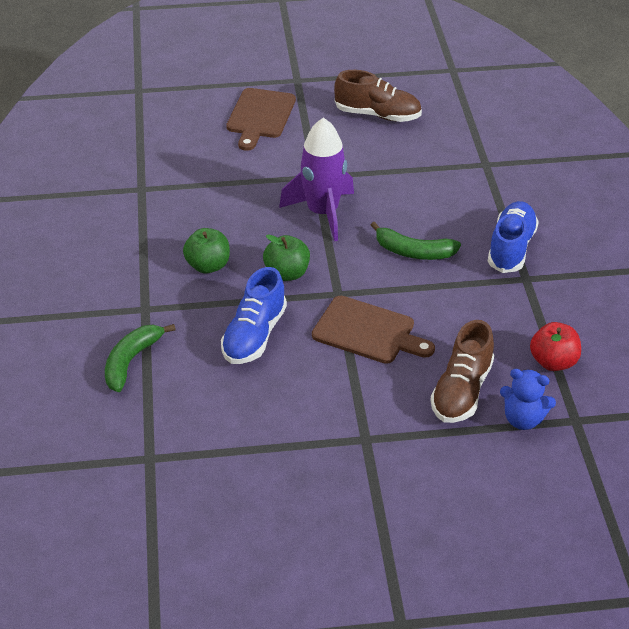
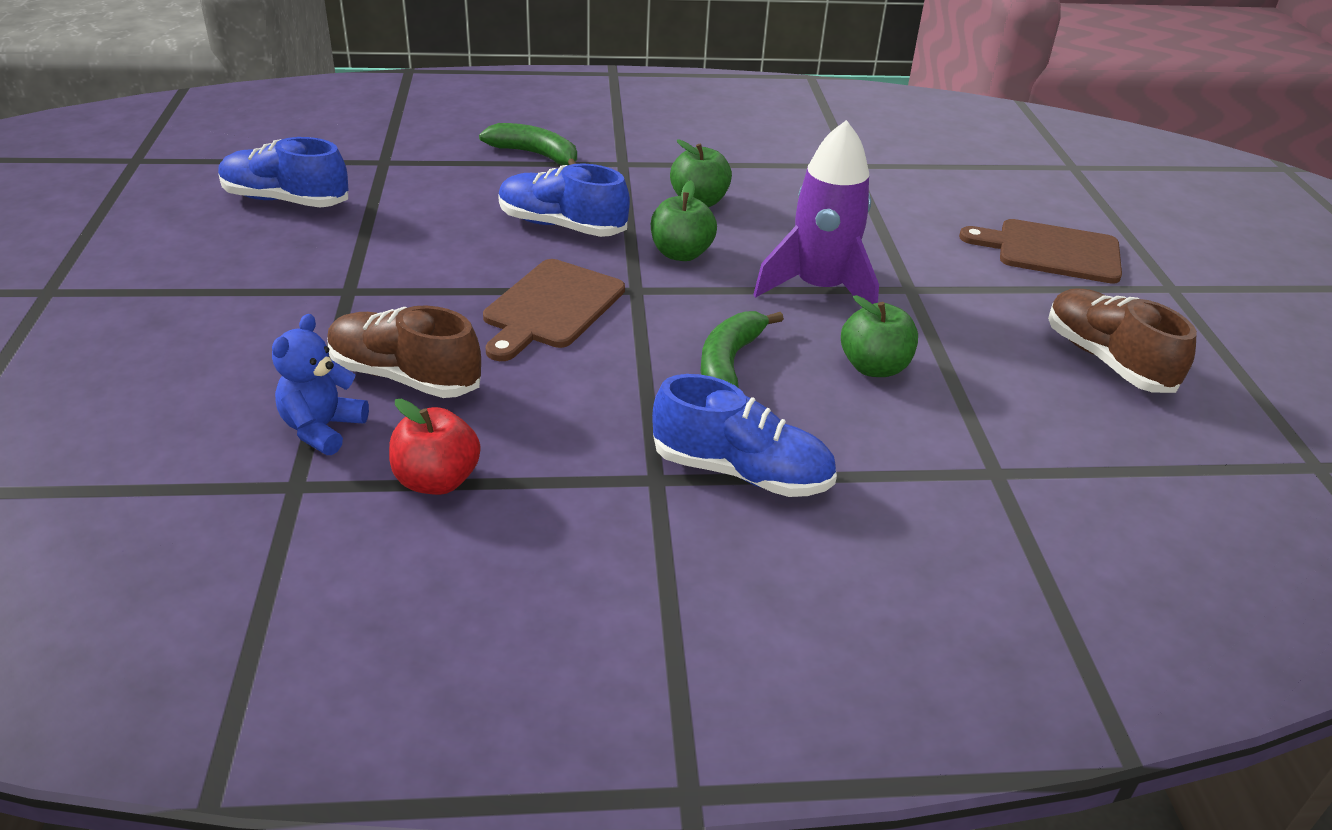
camera: 90 degrees right, 5 degrees down
(230, 509) = (286, 200): none -> blue shoe
(378, 115) = (1106, 360): brown shoe -> brown shoe turned 135 degrees clockwise
(404, 196) = (874, 367): none -> green apple

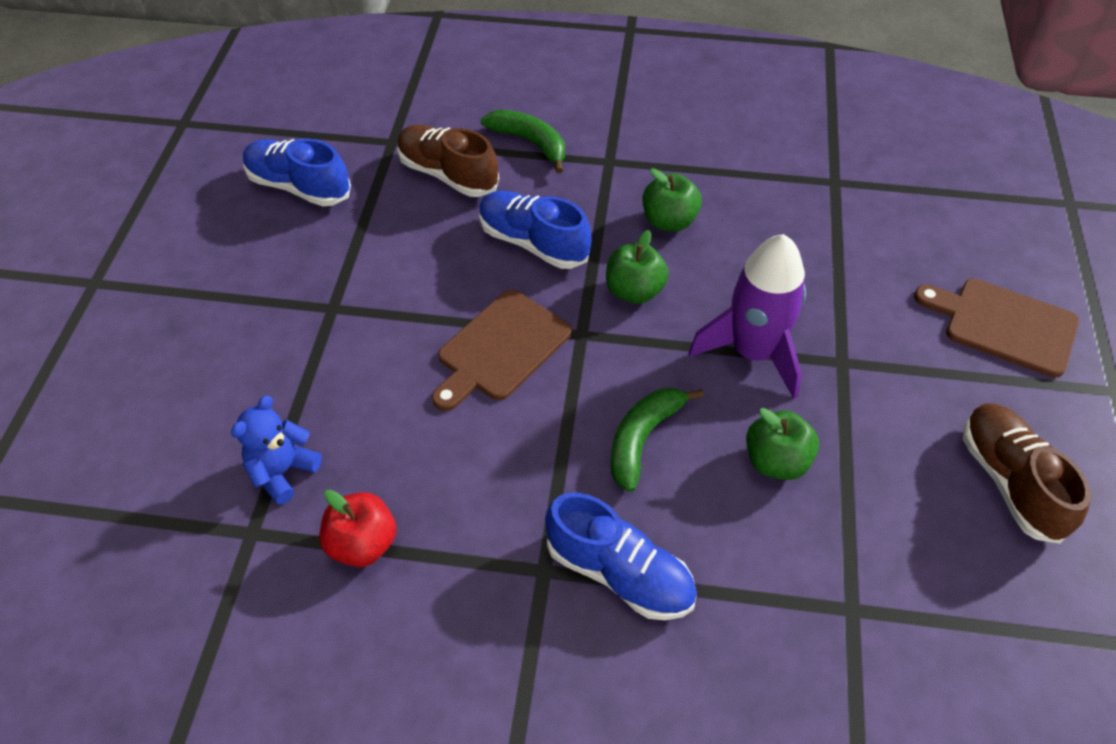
camera: 15 degrees right, 15 degrees up
(404, 376) = (359, 419): brown shoe -> brown shoe (448, 174)

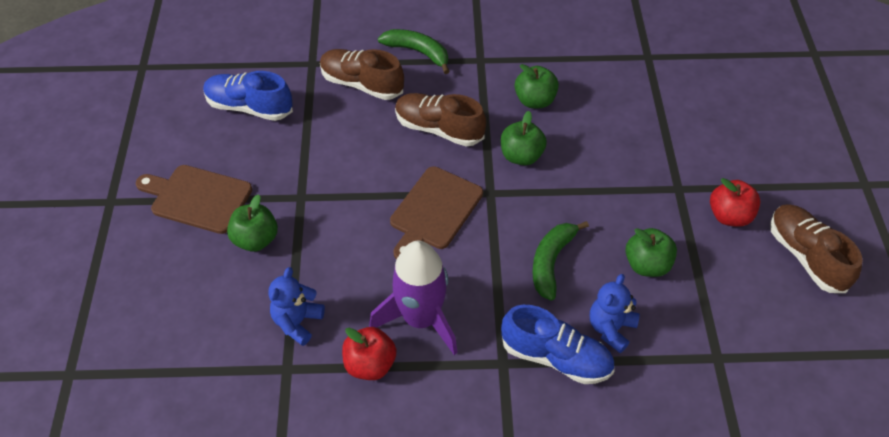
camera: 10 degrees left, 0 degrees up
(259, 355) = (256, 239): none -> green apple
(533, 243) = (439, 129): blue shoe -> brown shoe
(706, 544) = (611, 328): none -> blue teddy bear
(753, 352) = (615, 190): purple rocket -> purple rocket (420, 319)
(907, 409) = (729, 216): none -> red apple
(1003, 325) = (784, 147): brown cutting board -> brown cutting board (197, 198)

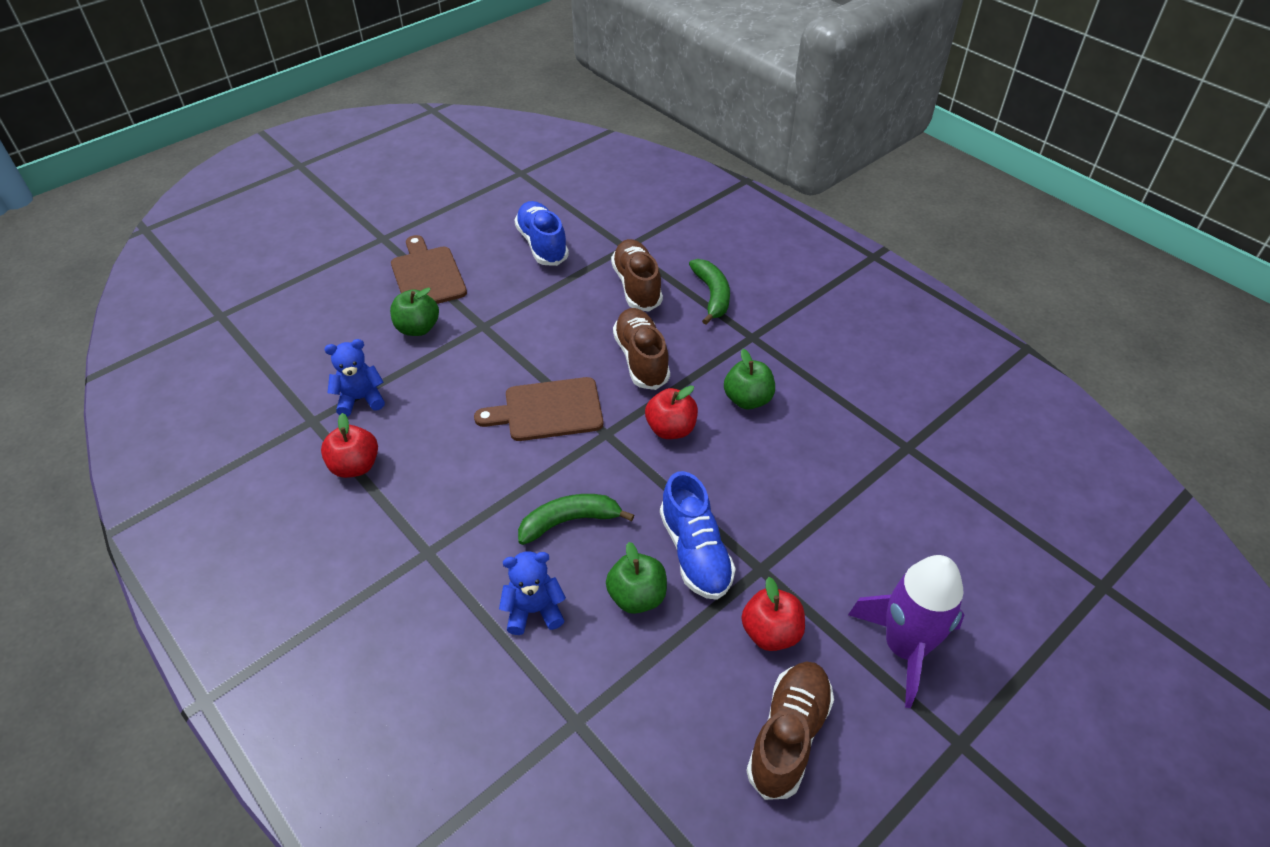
camera: 50 degrees right, 5 degrees down
(420, 319) = (427, 470): purple rocket -> purple rocket (904, 648)
(521, 156) = (671, 429): green apple -> red apple
(556, 357) = (465, 587): blue shoe -> blue shoe (695, 552)

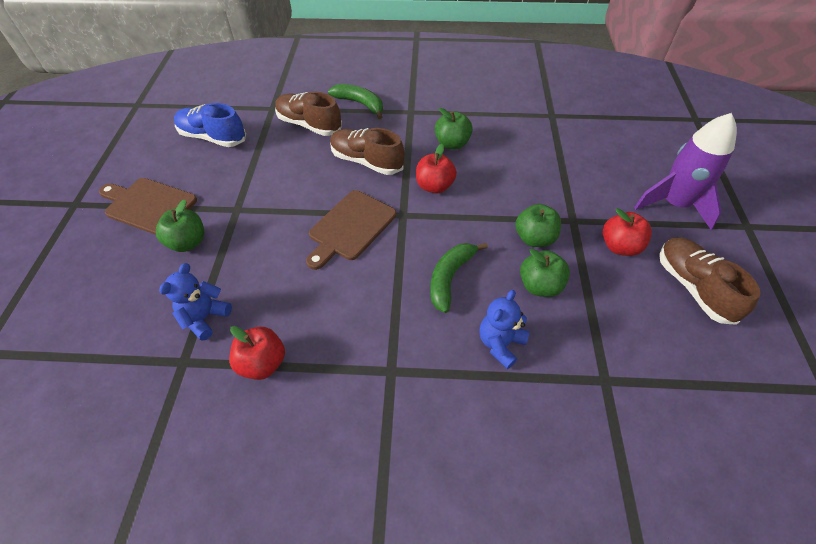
camera: 45 degrees left, 5 degrees up
(695, 552) = (534, 238): blue shoe -> green apple

